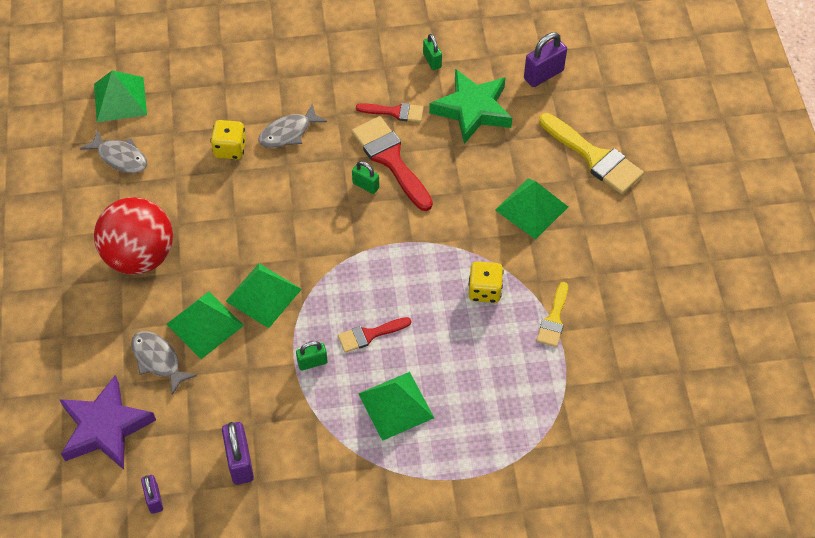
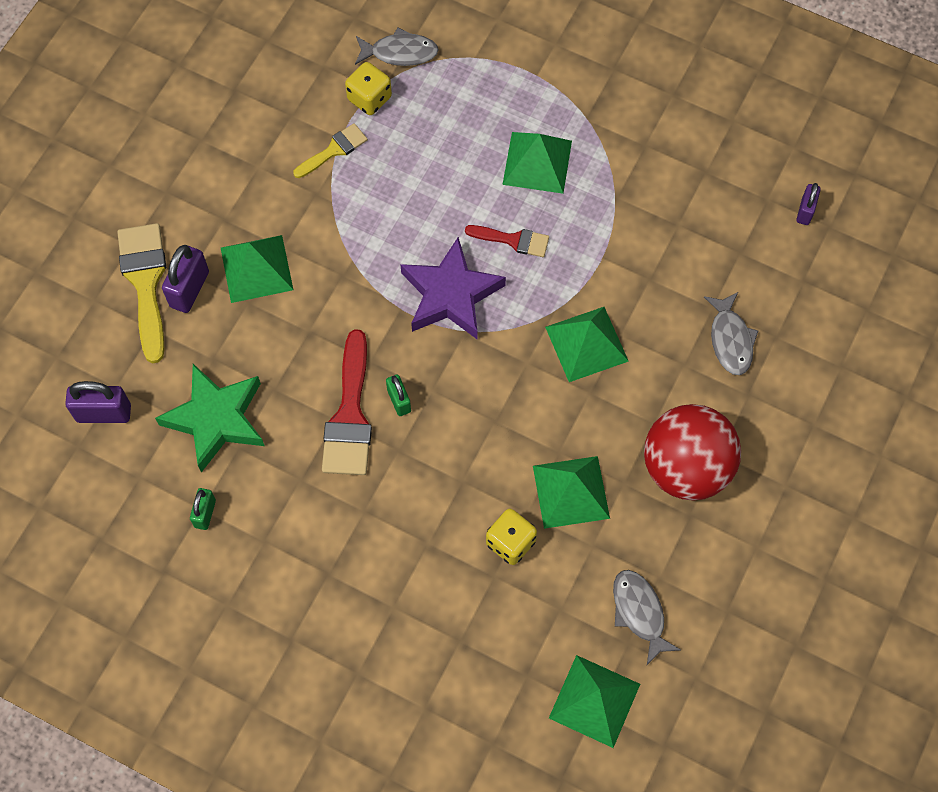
camera: 145 degrees left, 10 degrees up
(105, 427) = (816, 303): purple star -> purple star (450, 295)
(205, 324) = (663, 348): green pyramid -> green pyramid (571, 491)
(240, 462) = (709, 197): purple padlock -> purple padlock (189, 289)
(288, 132) = (433, 522): grey fish -> grey fish (400, 53)
(312, 362) = (585, 247): green padlock -> none
(395, 112) = (299, 471): red brush -> none
(484, 290) = (373, 215): yellow dice -> yellow dice (369, 98)

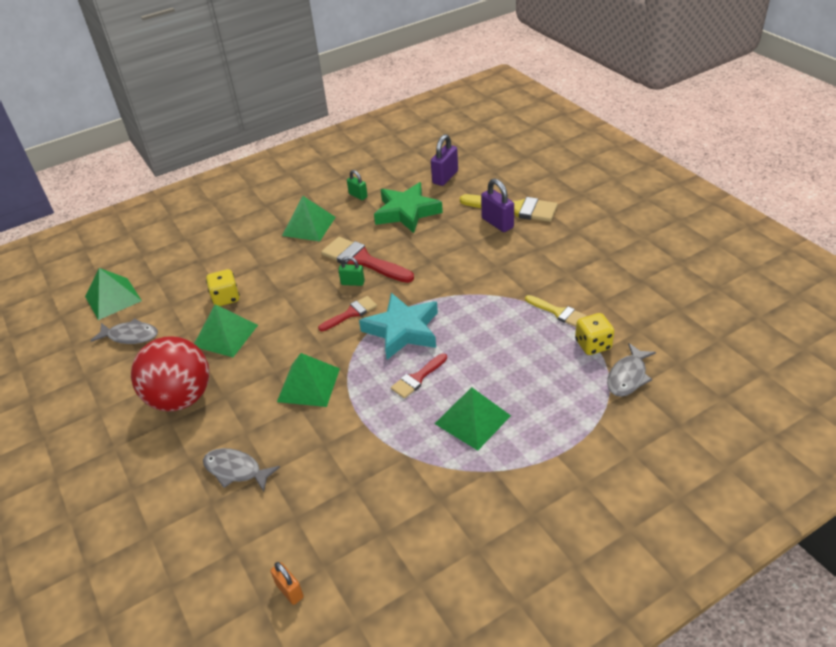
camera: 125 degrees right, 25 degrees down
(256, 268) = (491, 252): green pyramid -> green pyramid (309, 226)
(334, 150) = (558, 312): yellow brush -> yellow brush turned 45 degrees counterclockwise
(450, 295) = (402, 330): purple star -> turquoise star
(454, 368) = (351, 313): none -> red brush
(805, 211) = (289, 590): purple padlock -> orange padlock

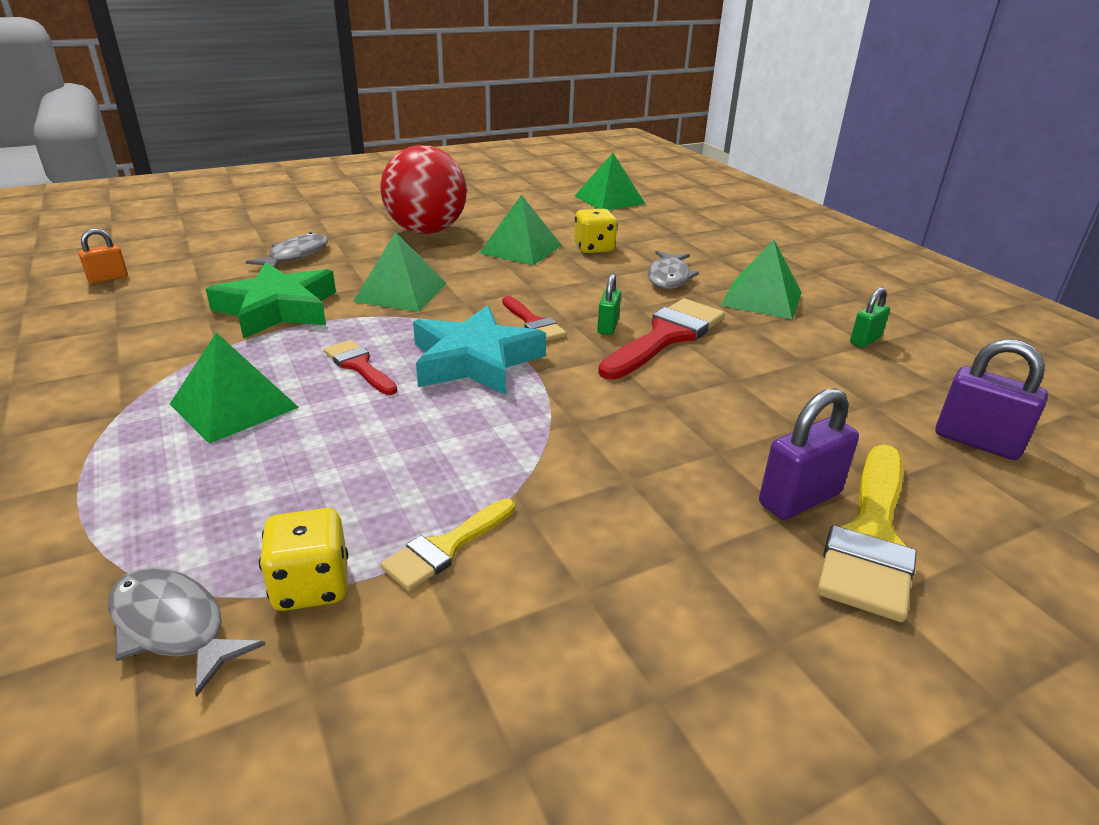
camera: 90 degrees right, 10 degrees down
(130, 336) = (541, 208): grey fish -> grey fish (668, 277)
(407, 212) = (821, 385): green star -> green star (278, 309)

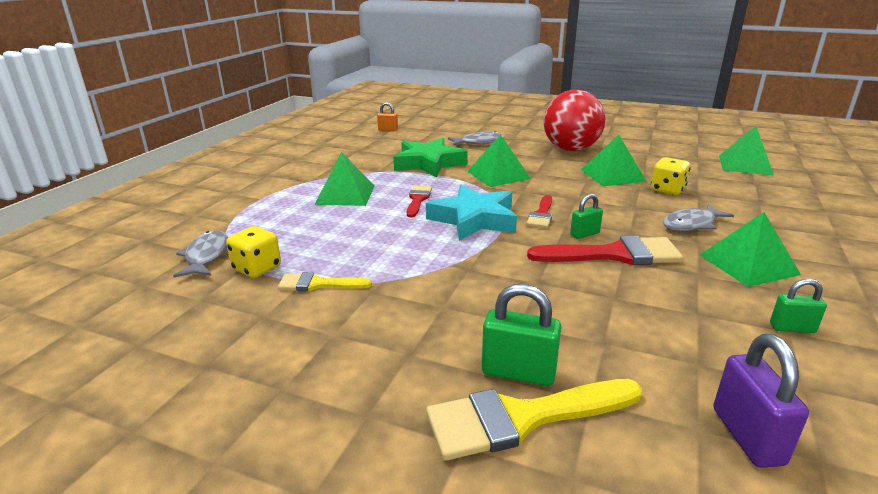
camera: 50 degrees right, 5 degrees down
(799, 499) = (518, 372): purple padlock -> green padlock

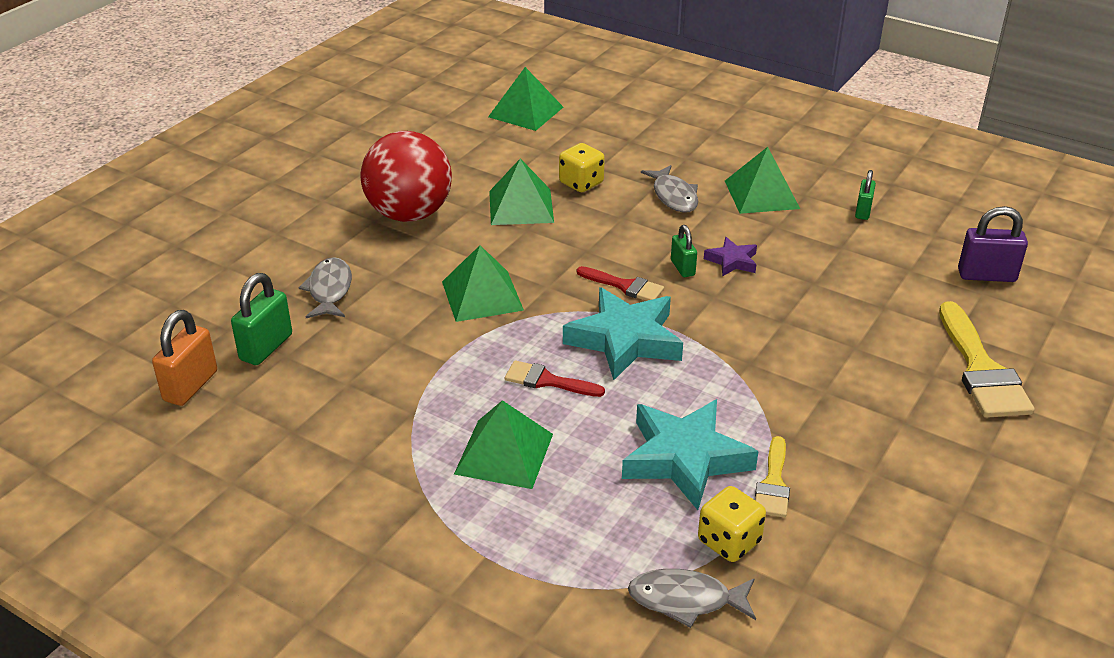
camera: 80 degrees left, 10 degrees up
(345, 248) = (685, 458): none -> turquoise star
(388, 130) = (190, 386): orange padlock -> orange padlock, size x1.62
(428, 163) = (404, 355): green star -> none
(518, 372) = (927, 361): green padlock -> green padlock (266, 347)
(614, 254) = (732, 261): red brush -> purple star

